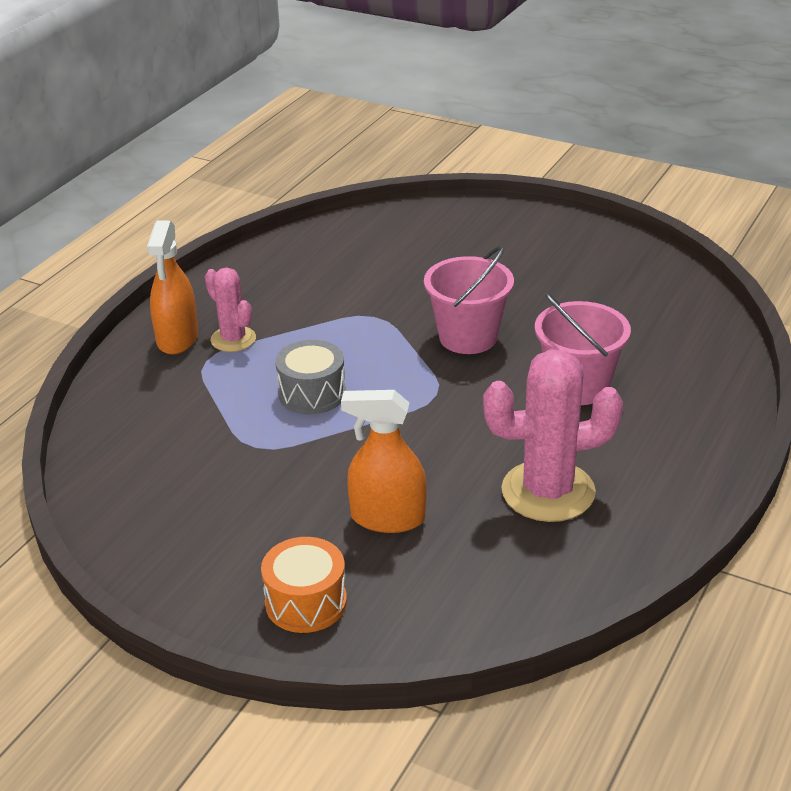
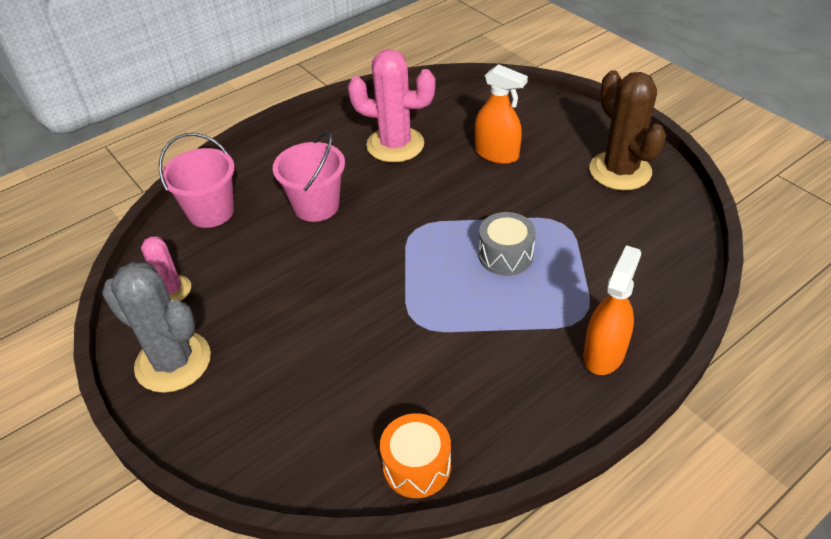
camera: 155 degrees left, 10 degrees up
(192, 539) = (620, 171): none -> brown cactus
(233, 339) = (552, 335): pink cactus -> pink cactus (171, 290)
(306, 602) = (562, 124): orange drum -> orange drum (417, 466)
(468, 337) = (356, 273): pink bucket -> pink bucket (211, 212)
(572, 240) = (173, 362): none -> grey cactus

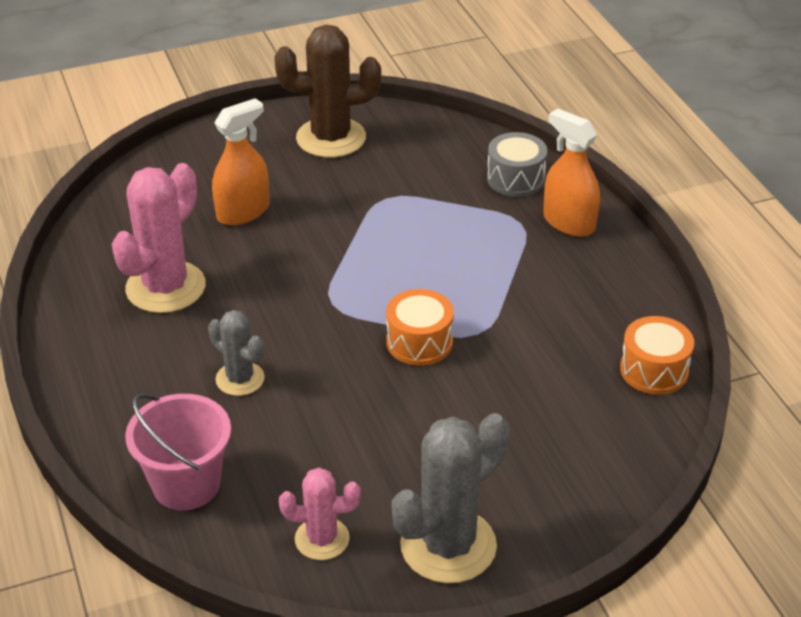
camera: 75 degrees left, 5 degrees down
(316, 206) = (240, 379): pink bucket -> grey cactus
(390, 289) = (419, 342): none -> orange drum
(505, 255) = (412, 248): grey drum -> grey drum (515, 179)

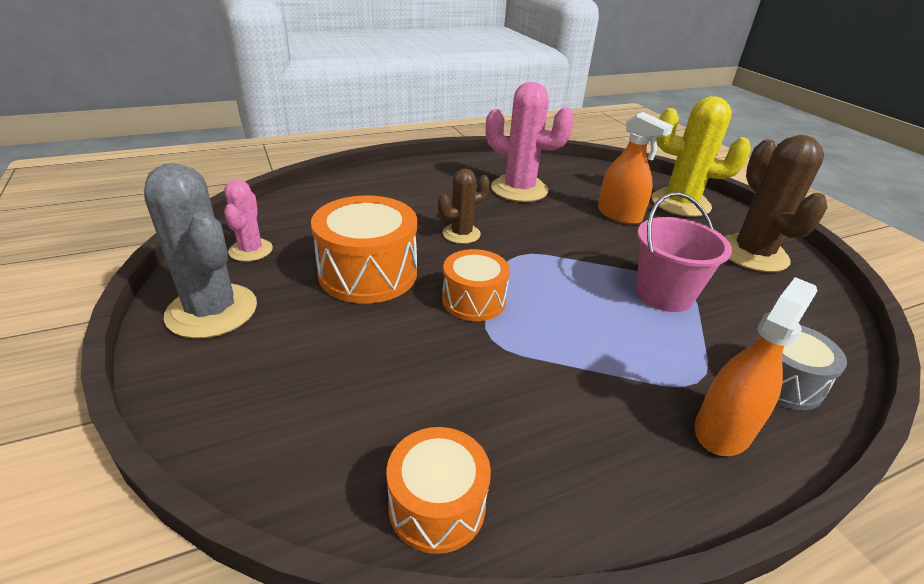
camera: 85 degrees right, 5 degrees down
(186, 484) = (324, 201): pink bucket -> pink bucket (664, 294)
(216, 158) = (680, 203): none -> yellow cactus
(240, 379) = (425, 217): grey cactus -> none
(285, 347) = (461, 234): none -> brown cactus
(372, 424) = (368, 273): none -> orange drum

